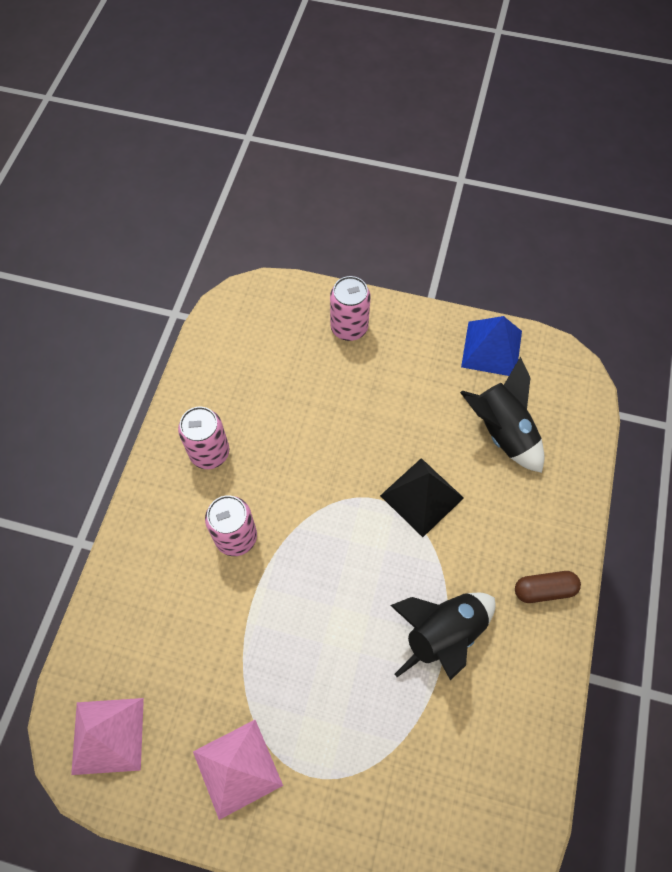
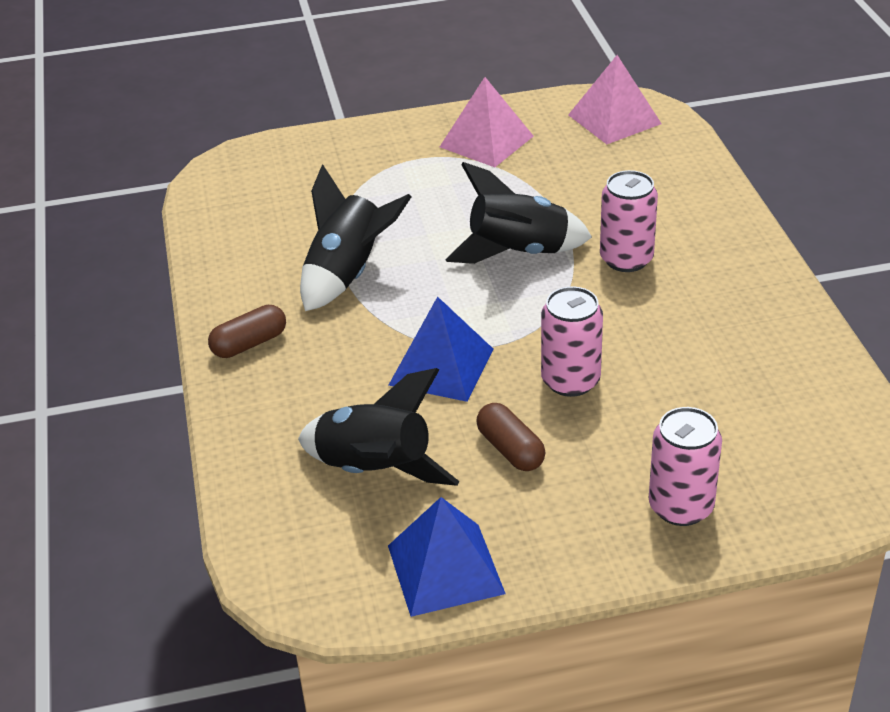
camera: 155 degrees right, 25 degrees down
(209, 453) = (728, 308): pink can -> pink can (570, 381)
(305, 588) = (518, 252): none -> black rocket
(415, 408) = (510, 449): none -> brown capsule
(422, 497) = (441, 366): black pyramid -> blue pyramid

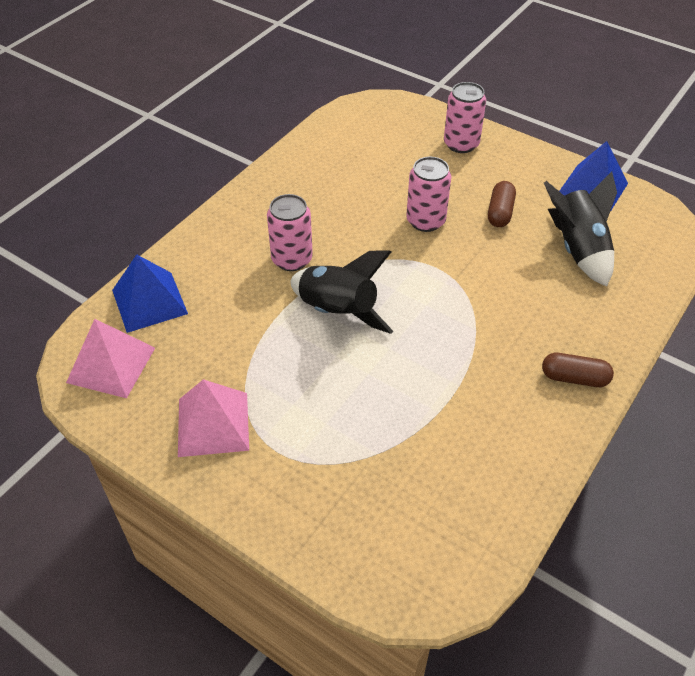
camera: 135 degrees left, 10 degrees up
(348, 274) = (456, 382): black rocket -> none
(441, 366) = (478, 276): blue pyramid -> blue pyramid (149, 302)

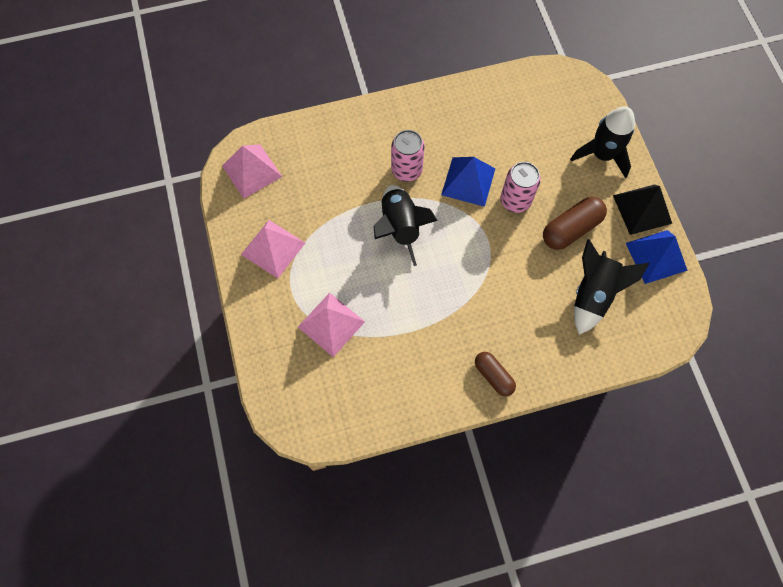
camera: 40 degrees right, 20 degrees up
(149, 302) = (303, 142): blue pyramid -> blue pyramid (468, 181)
(359, 452) = (331, 324): none -> pink pyramid
(461, 144) = (602, 155): pink can -> black rocket
(500, 212) = (571, 229): brown capsule -> brown capsule, size x1.52
(540, 162) = (642, 209): none -> black pyramid

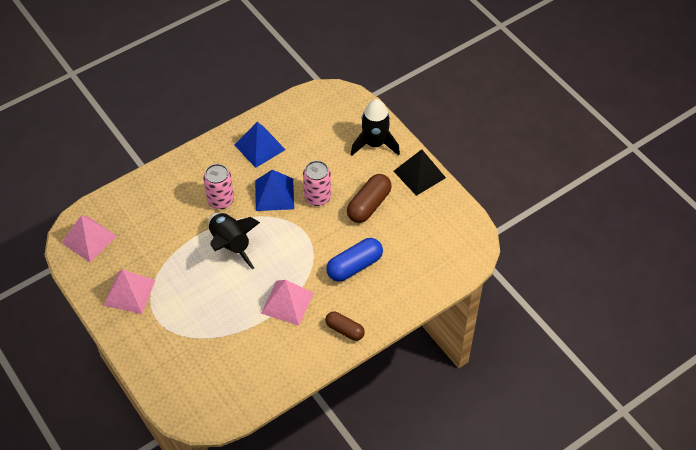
camera: 20 degrees left, 15 degrees down
(331, 324) = (199, 334): pink pyramid -> pink pyramid (287, 302)
(530, 300) = (354, 266): none -> blue capsule
(593, 294) = (402, 247): black rocket -> none
(656, 256) = (441, 205): blue pyramid -> blue pyramid (259, 147)

